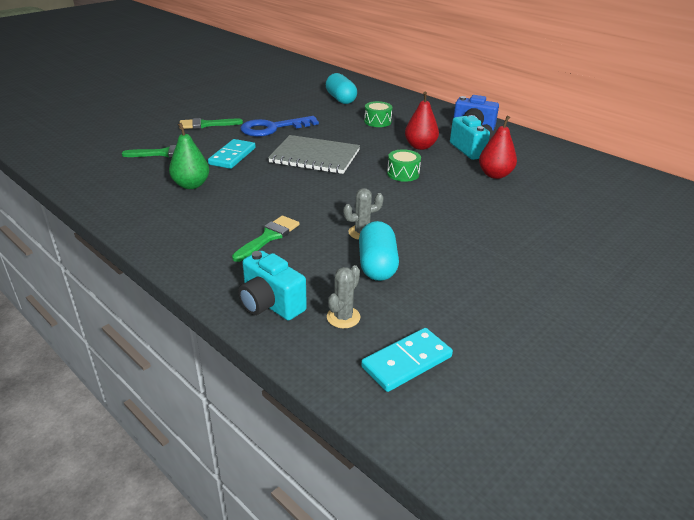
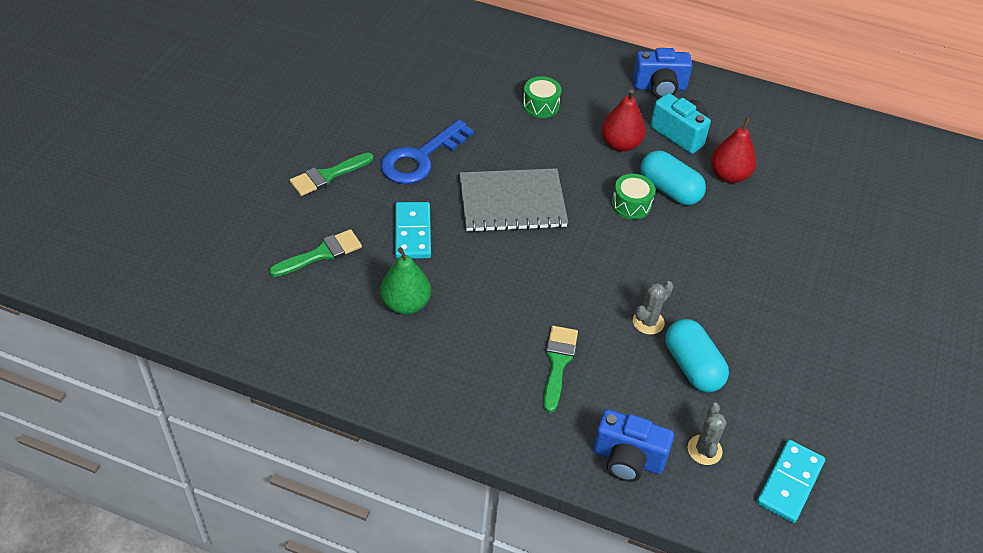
camera: 25 degrees left, 15 degrees up
(270, 304) = (627, 459): turquoise camera -> blue camera
(341, 99) = (463, 66): turquoise capsule -> turquoise capsule (669, 190)

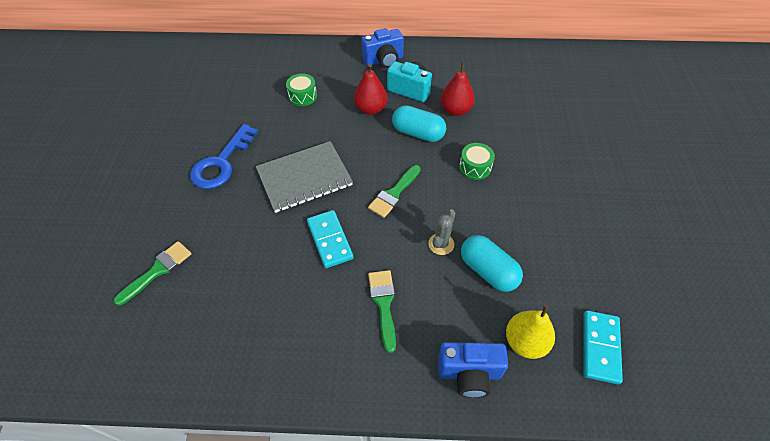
camera: 15 degrees left, 5 degrees up
(327, 176) = (148, 200): green brush -> green brush (394, 194)
(405, 304) = (242, 293): green pear -> none
(413, 232) = (231, 227): turquoise domino -> turquoise domino (330, 240)
(631, 204) = (394, 152): green drum -> green drum (475, 167)
(704, 450) = (525, 342): grey cactus -> yellow pear

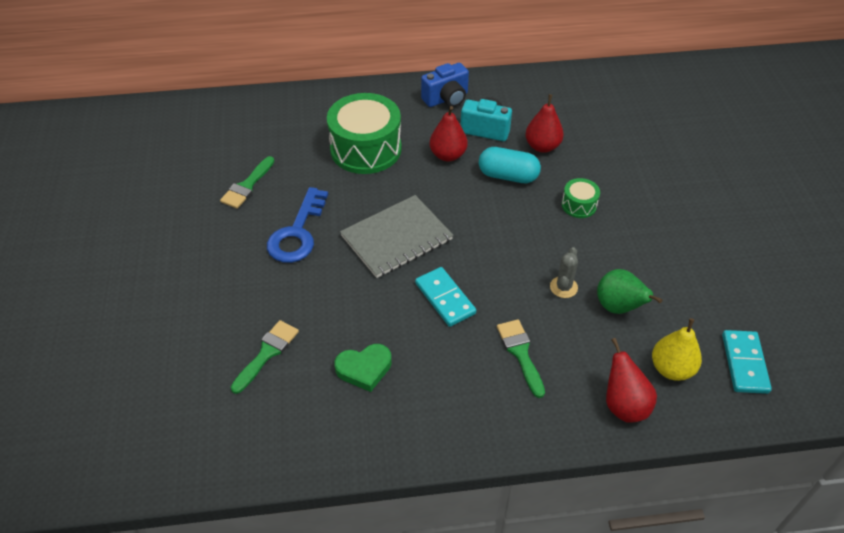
camera: 10 degrees left, 5 degrees down
(237, 298) = (364, 369): none -> green heart
(303, 96) = (366, 149): green drum -> green drum, size x2.16
(394, 194) = (500, 243): green brush -> green brush (247, 186)
(469, 373) = (624, 405): blue camera -> red pear
(488, 271) = (618, 307): turquoise capsule -> green pear

